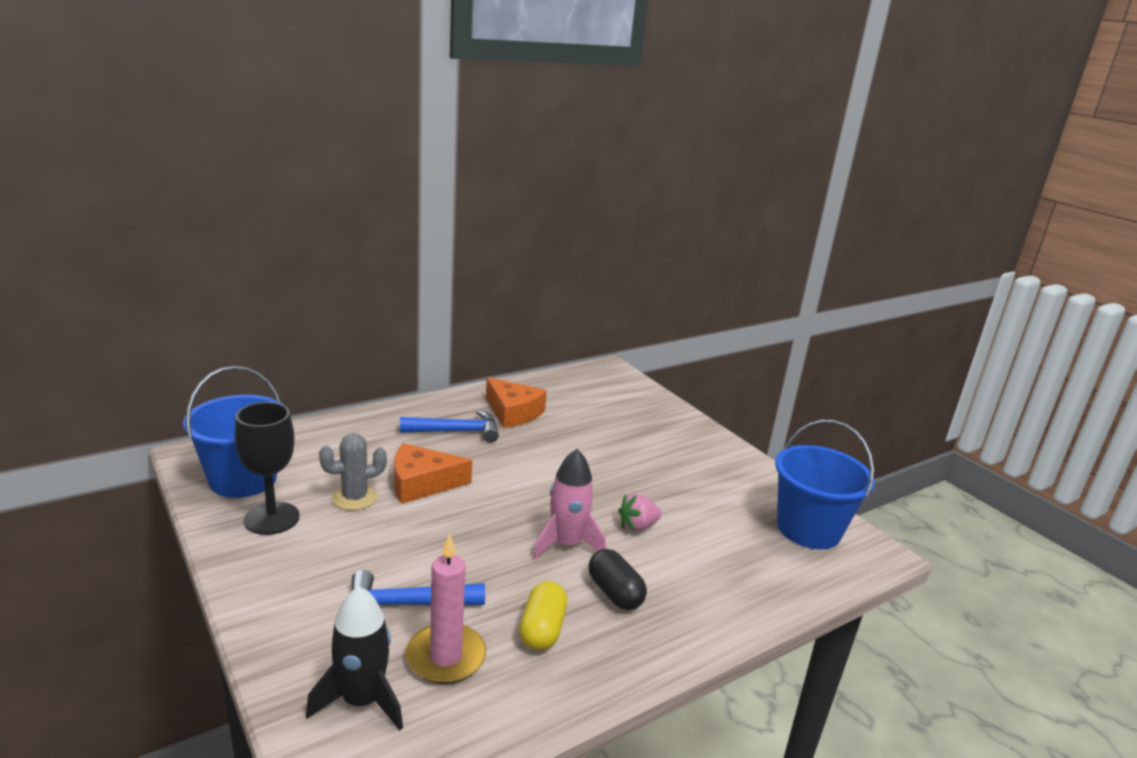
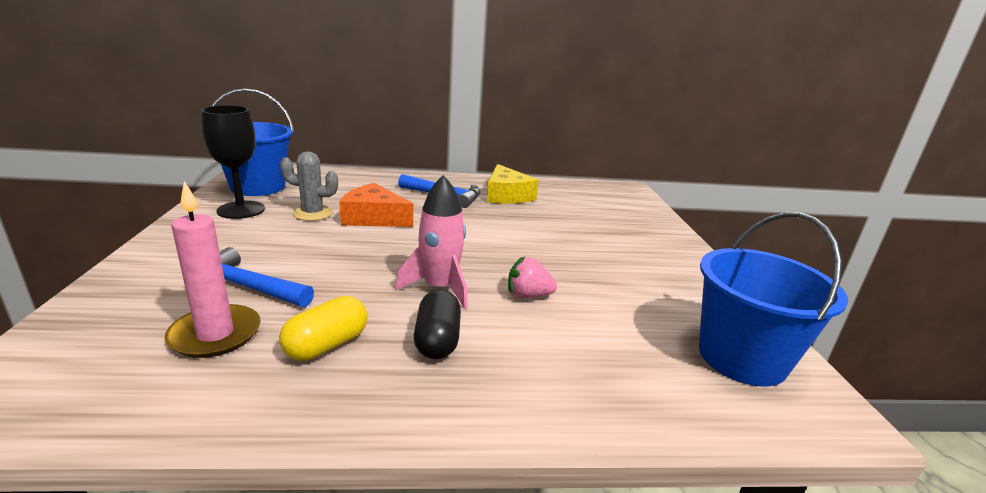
camera: 30 degrees right, 0 degrees up
(362, 700) = (105, 340): black rocket -> none
(513, 412) = (506, 195): orange cheese -> yellow cheese

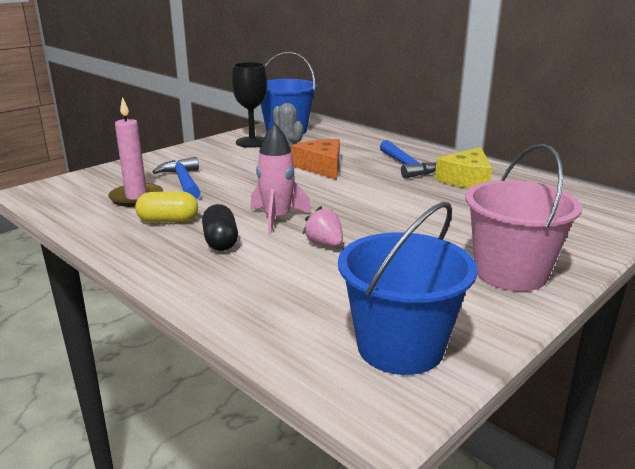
camera: 50 degrees right, 0 degrees up
(437, 340) = (220, 241): black capsule -> black capsule turned 60 degrees counterclockwise
(669, 262) = (510, 273): none -> pink bucket

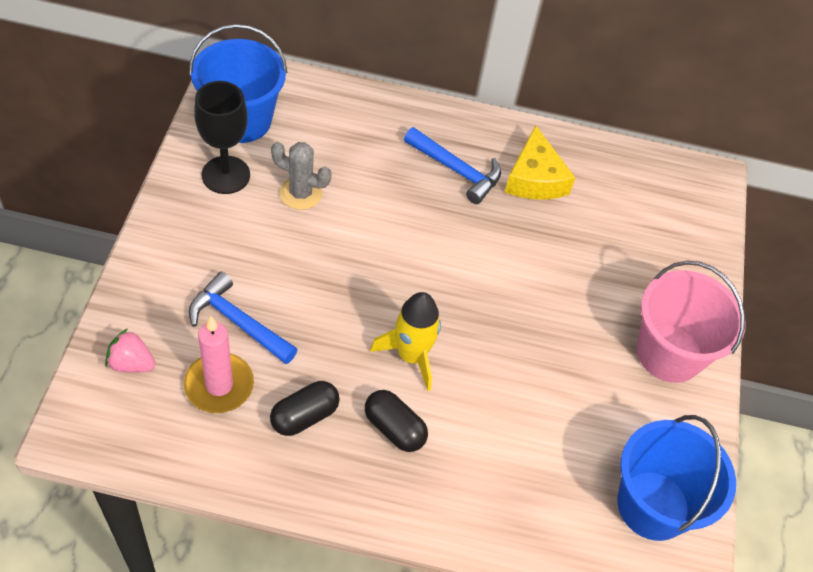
camera: 40 degrees left, 30 degrees up
(168, 220) = (304, 416): yellow capsule -> black capsule
(277, 218) = (411, 355): pink rocket -> yellow rocket
(321, 167) = (365, 212): orange cheese -> none
(324, 244) = (493, 383): pink strawberry -> pink strawberry (131, 363)

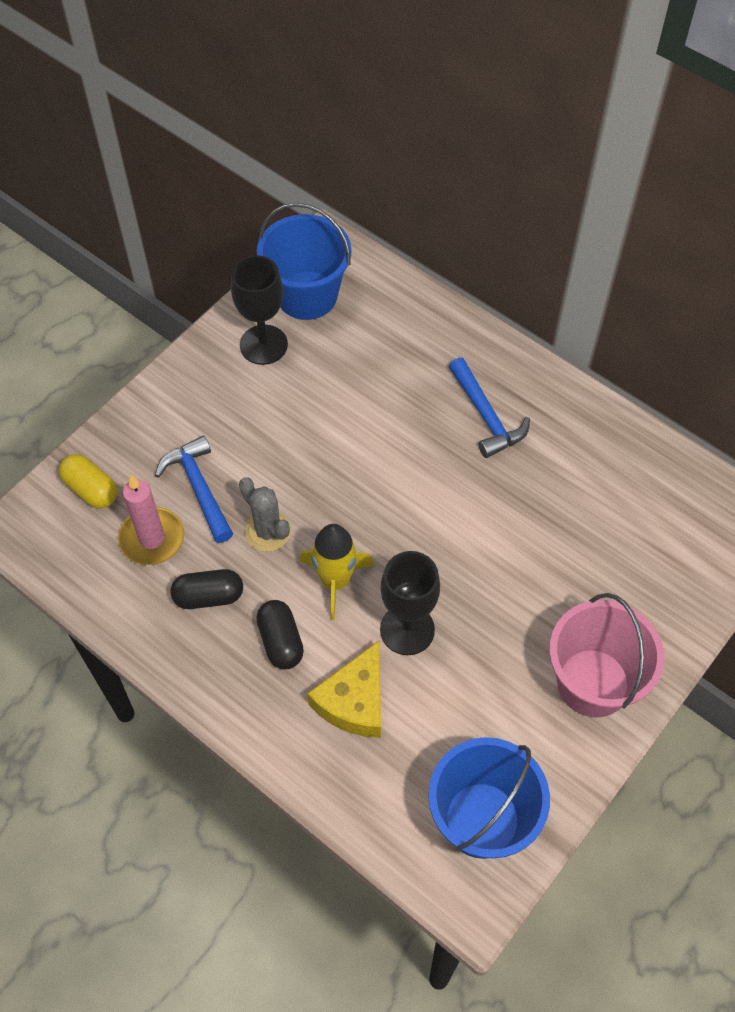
camera: 35 degrees right, 5 degrees up
(131, 363) = (91, 489): pink strawberry -> yellow capsule
(300, 193) = (322, 386): grey cactus -> grey cactus (268, 531)
(497, 372) = (407, 629): none -> black goblet
(535, 178) = (562, 452): yellow cheese -> yellow cheese (354, 701)

